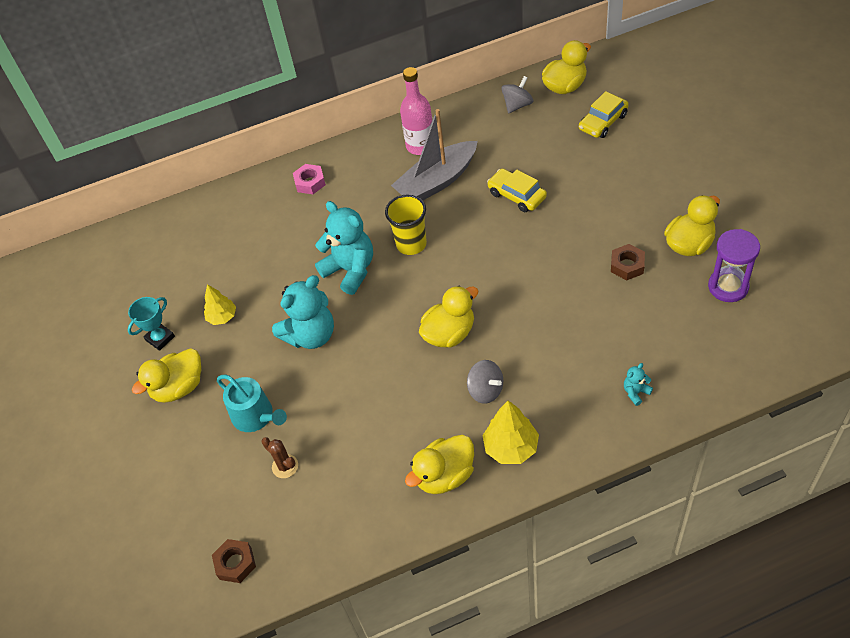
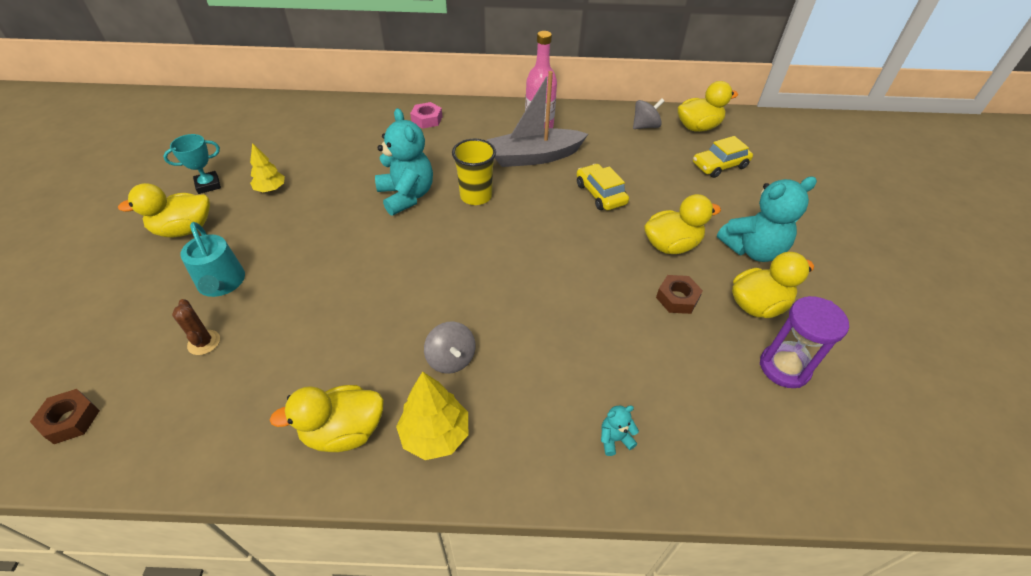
camera: 15 degrees right, 5 degrees down
(311, 335) = (329, 234): turquoise teddy bear -> turquoise teddy bear (753, 250)
(449, 333) = (454, 287): yellow duck -> yellow duck (671, 245)

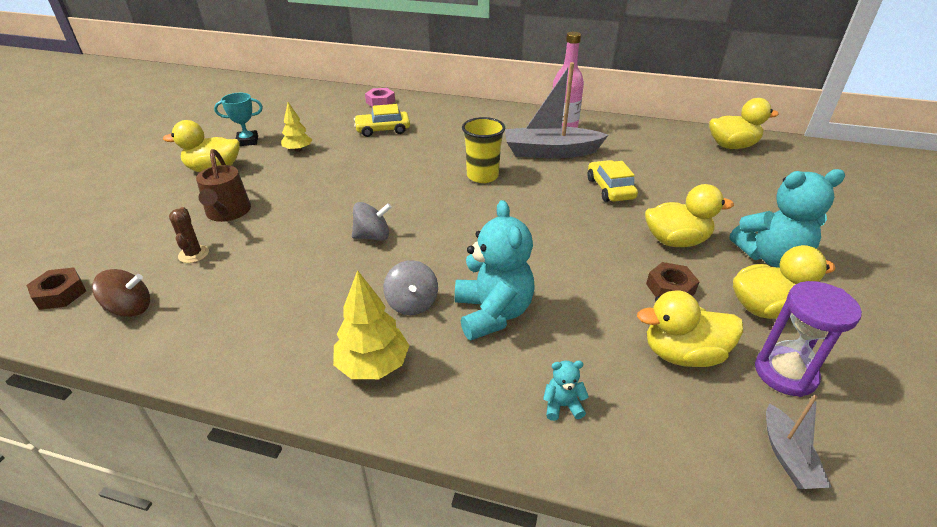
camera: 15 degrees right, 10 degrees down
(160, 422) = (130, 308): none -> brown spinning top
(222, 283) = (228, 212): turquoise watering can -> brown watering can
(344, 431) = (286, 346): yellow duck -> yellow duck (682, 354)
(406, 196) = (416, 168): turquoise teddy bear -> turquoise teddy bear (492, 313)
(427, 119) = (456, 114): pink nut -> pink nut (380, 102)
(645, 126) = (674, 140): grey spinning top -> grey spinning top (373, 236)
(719, 165) = (749, 180): yellow car -> yellow car (383, 130)
(799, 446) = (787, 456): none -> grey boat

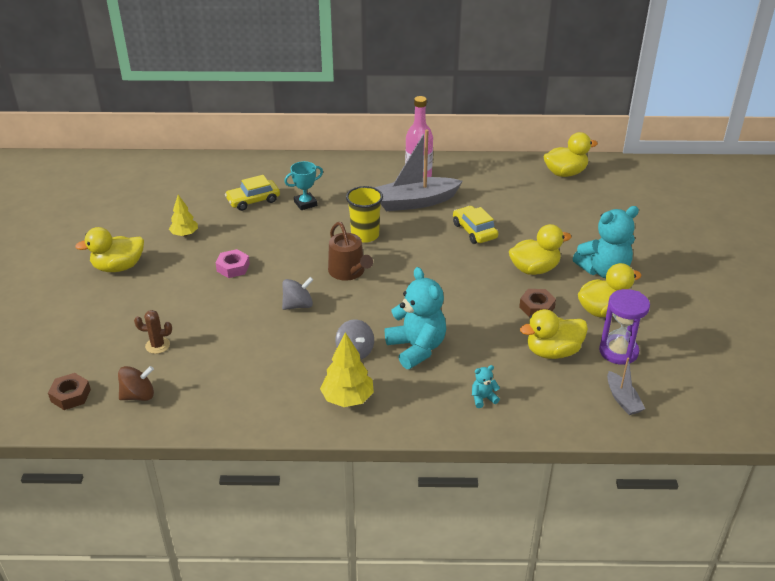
camera: 15 degrees left, 0 degrees up
(193, 254) = (157, 345): brown cactus -> brown cactus turned 60 degrees counterclockwise
(228, 212) = (161, 305): brown watering can -> brown watering can (348, 272)
(247, 141) = (129, 232): turquoise trophy -> turquoise trophy (305, 203)
(380, 102) = (234, 168): pink nut -> pink nut (233, 267)

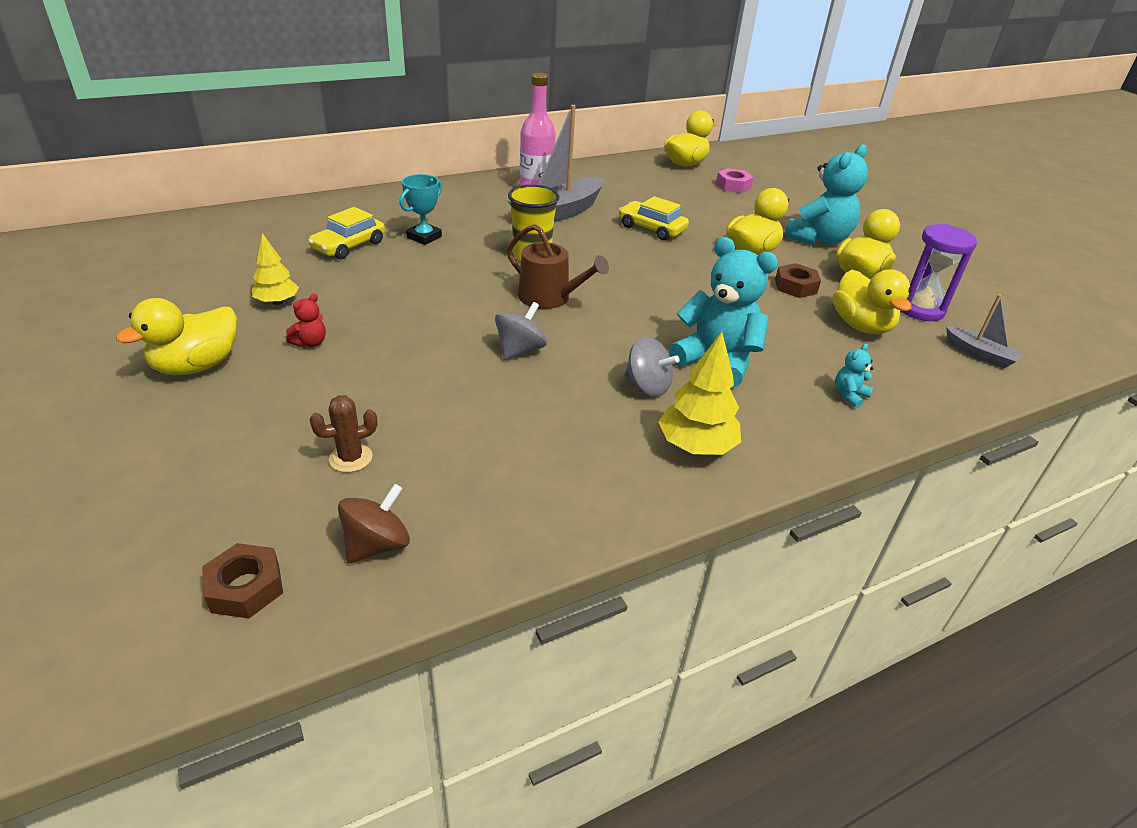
camera: 30 degrees left, 0 degrees up
(184, 267) = (310, 343): none -> red teddy bear
(233, 267) = (386, 326): pink nut -> pink nut (733, 186)
(552, 351) = (861, 326): yellow duck -> yellow duck turned 60 degrees counterclockwise

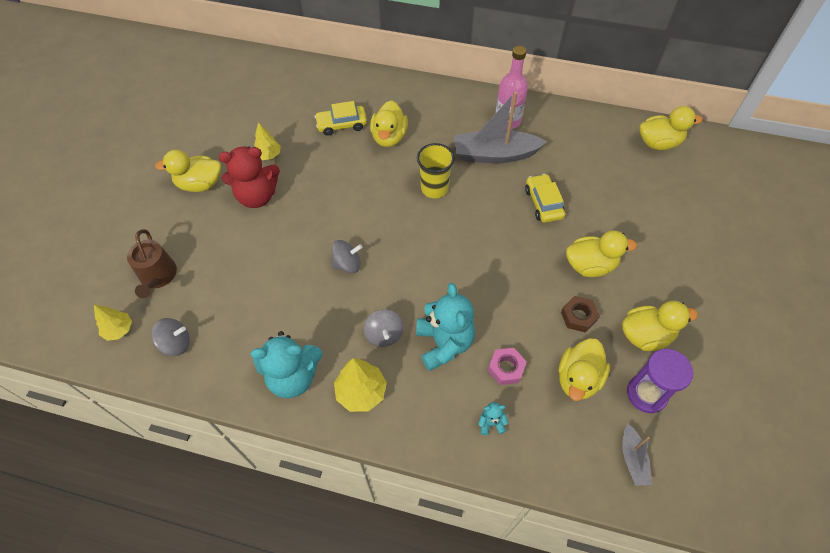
camera: 45 degrees right, 20 degrees up
(245, 587) = (119, 330): brown nut -> yellow tree
(310, 343) = (257, 196): red teddy bear -> red teddy bear, size x2.33
(351, 458) = (208, 287): brown cactus -> none
(377, 545) = (176, 343): brown spinning top -> grey spinning top
(424, 237) = (389, 137): turquoise trophy -> yellow duck
(549, 298) = (406, 232): brown watering can -> brown watering can (158, 276)
(733, 186) = (667, 188): pink nut -> pink nut (506, 368)
(818, 239) = (662, 282): turquoise teddy bear -> turquoise teddy bear (293, 377)

